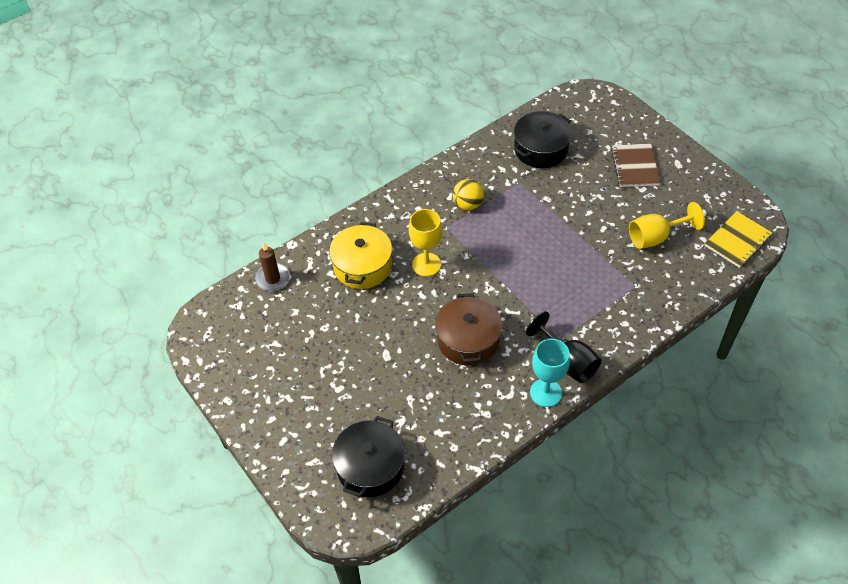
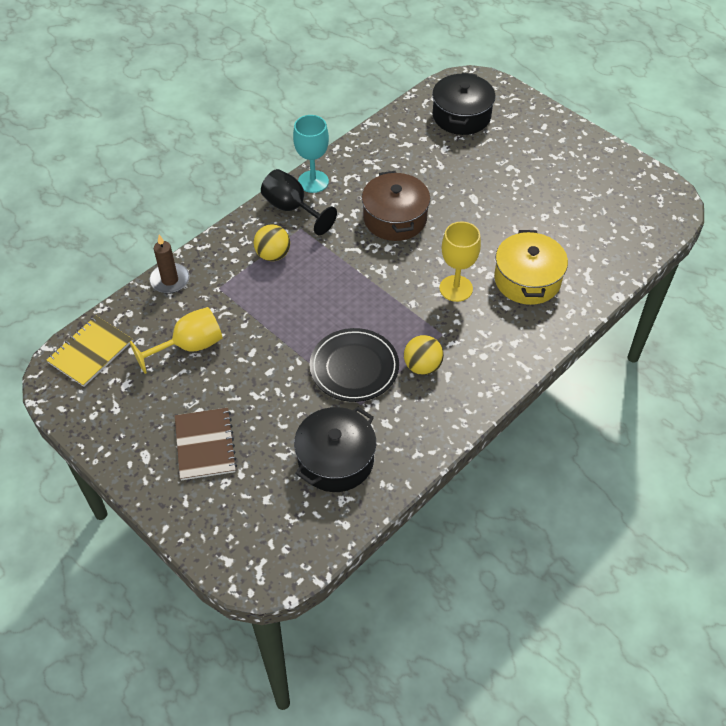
camera: 170 degrees right, 0 degrees up
(273, 279) = (621, 257): brown candle -> brown candle (170, 280)
(521, 209) = (354, 367): none -> black plate
(587, 313) = (273, 255): none -> yellow ball

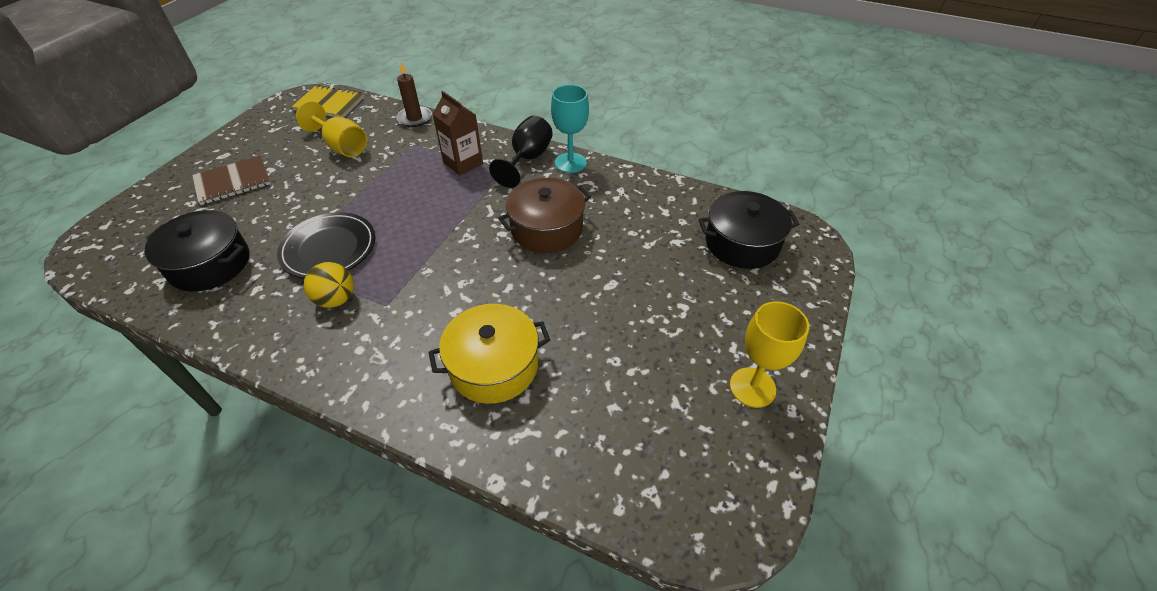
camera: 70 degrees right, 5 degrees down
(273, 255) = (463, 163): yellow ball -> brown carton
(456, 288) = (458, 301): yellow goblet -> yellow goblet (752, 387)

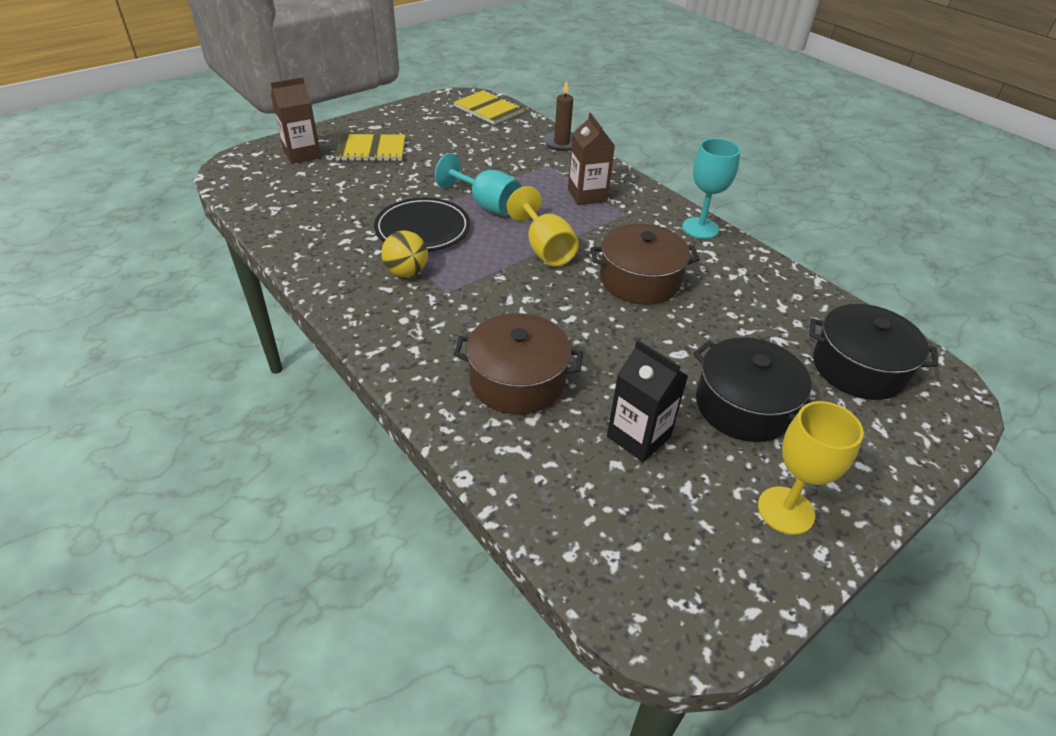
camera: 25 degrees right, 5 degrees down
(159, 210) = (302, 154): none -> brown carton
(210, 264) = (319, 208): black pot -> black pot (744, 406)
(233, 182) = (371, 150): brown notebook -> yellow notebook
(342, 146) = (480, 148): yellow goblet -> yellow goblet (545, 249)
(377, 202) = (486, 204): none -> turquoise goblet
(494, 366) = (517, 380): yellow pot -> brown pot
(527, 159) = (655, 211): black goblet -> none
(617, 374) = (638, 437): none -> black carton

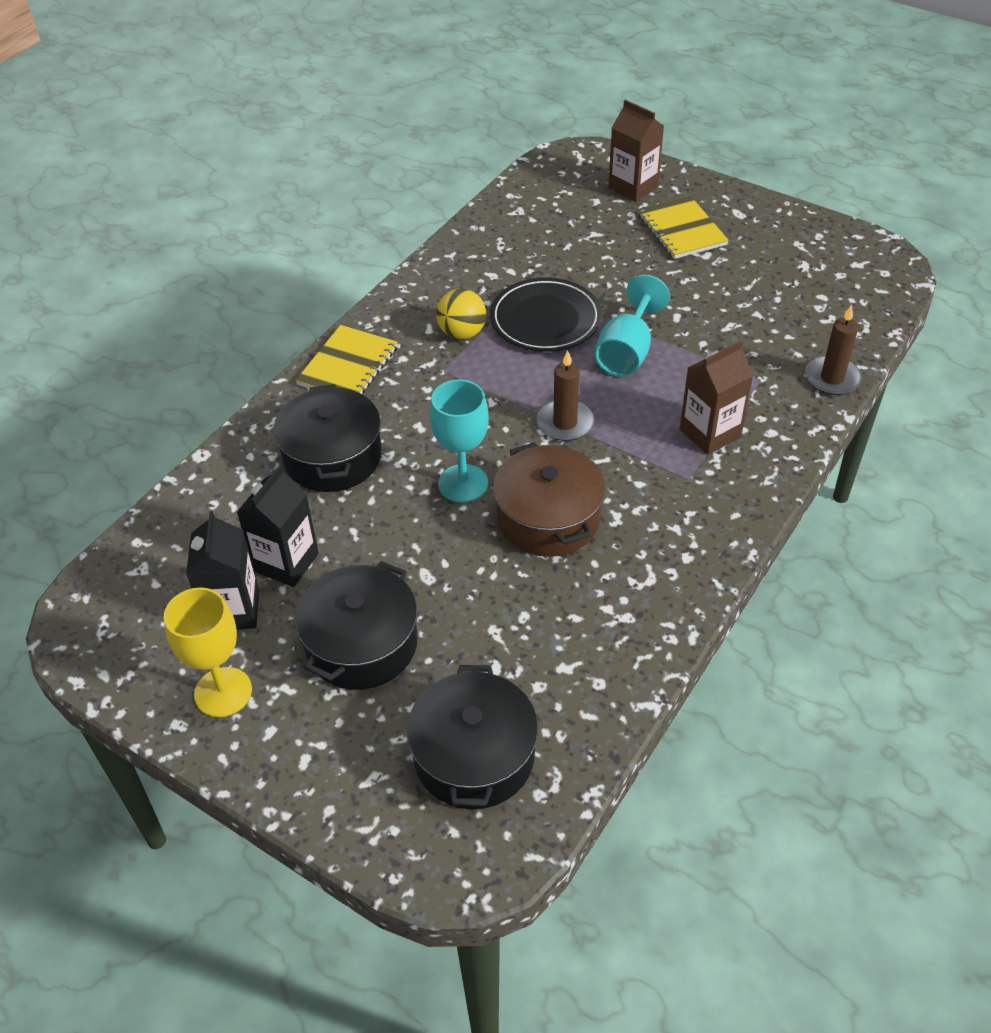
camera: 75 degrees right, 5 degrees up
(488, 109) = (869, 288): yellow notebook -> yellow notebook (348, 366)
(517, 380) = (332, 457): brown pot -> black pot
(545, 249) = (565, 423): yellow goblet -> brown candle
(687, 486) = (233, 610): none -> black carton
(700, 228) = (704, 560): turquoise goblet -> turquoise goblet (463, 483)

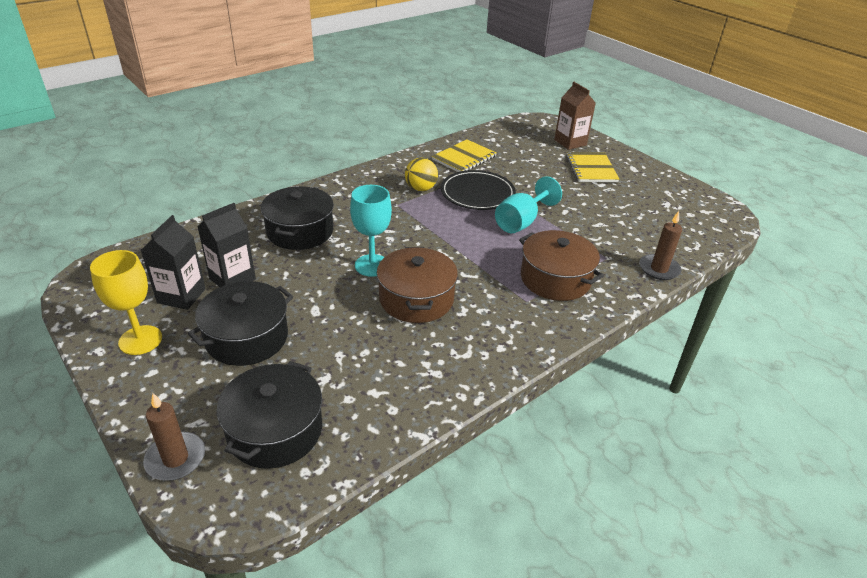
camera: 15 degrees right, 10 degrees down
(348, 366) = (341, 189): yellow notebook -> yellow notebook (464, 158)
(565, 423) = (458, 249): brown candle -> brown candle (175, 458)
(710, 433) = (555, 279): brown carton -> brown pot

